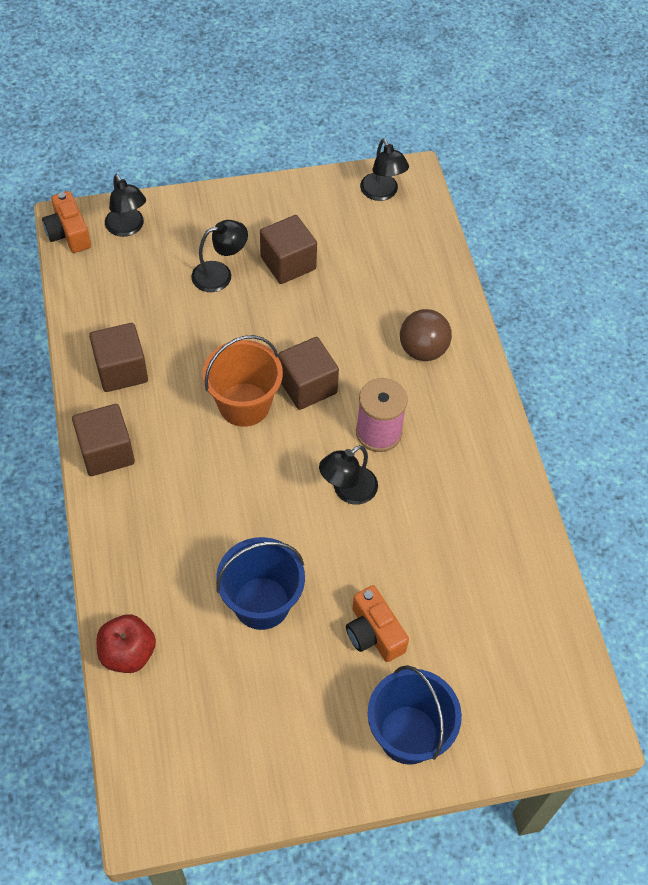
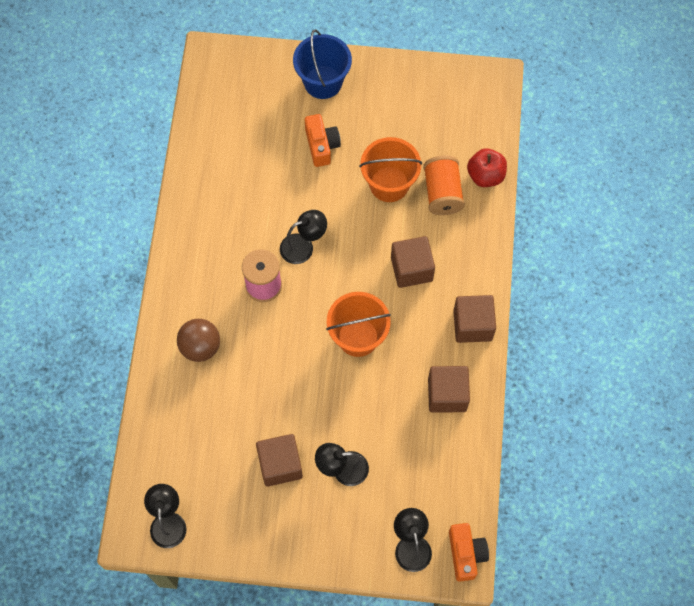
camera: 160 degrees left, 10 degrees up
(184, 611) = (442, 193): none -> orange spool
(261, 603) = (389, 184): blue bucket -> orange bucket
(307, 386) = (304, 340): brown cube -> brown cube (411, 269)

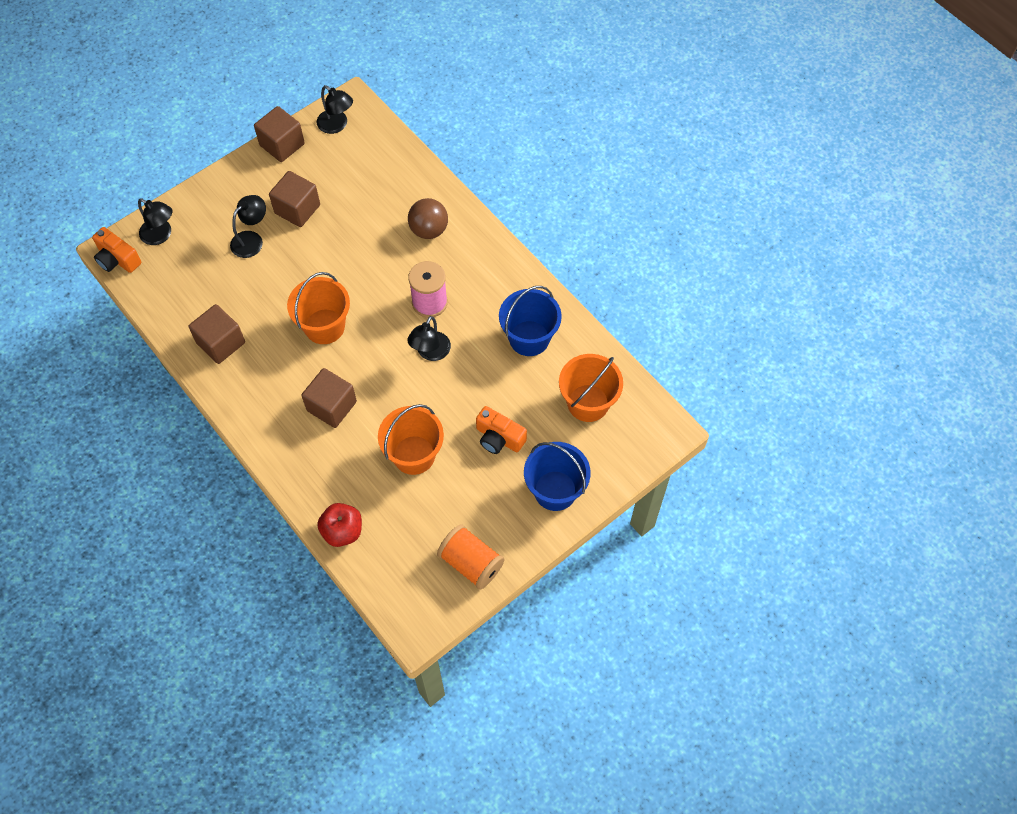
camera: 135 degrees right, 5 degrees down
(225, 194) = (529, 338): none -> blue bucket
(238, 116) = (588, 403): none -> orange bucket
(442, 193) = (364, 485): orange spool -> orange spool (471, 563)
(472, 325) = (245, 405): brown cube -> brown cube (282, 145)

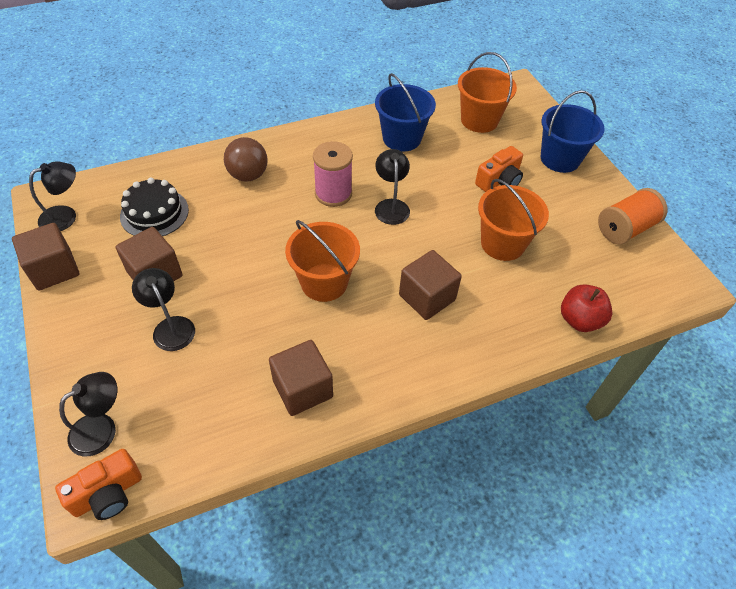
camera: 75 degrees left, 10 degrees down
(360, 181) = (154, 213): none -> black cake
(430, 352) = (391, 206): black lamp -> black lamp turned 135 degrees counterclockwise

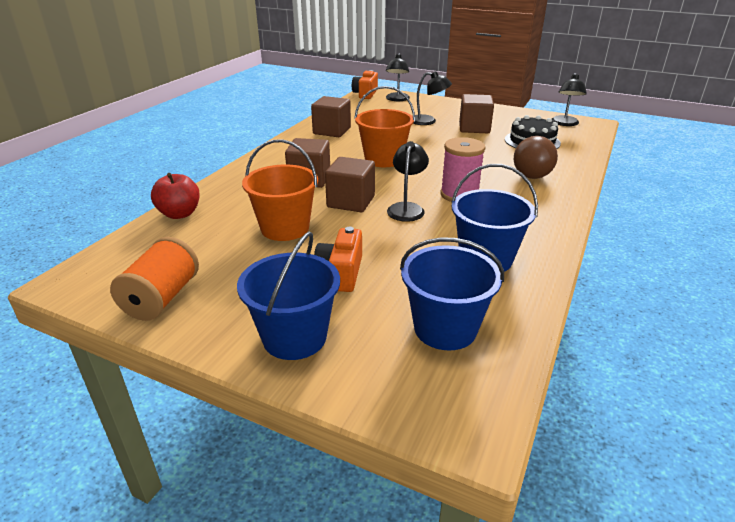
camera: 140 degrees right, 20 degrees down
(54, 269) = (518, 112): brown cube -> brown cube (351, 202)
(391, 206) = (407, 208): black lamp -> black lamp turned 120 degrees counterclockwise
(479, 120) = (445, 328): orange bucket -> blue bucket

